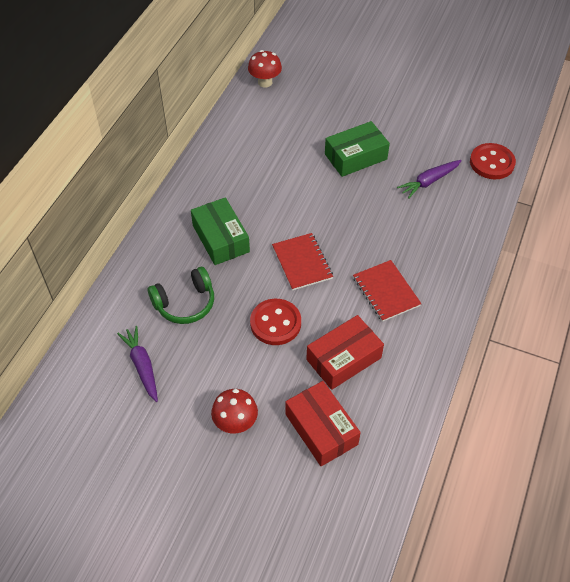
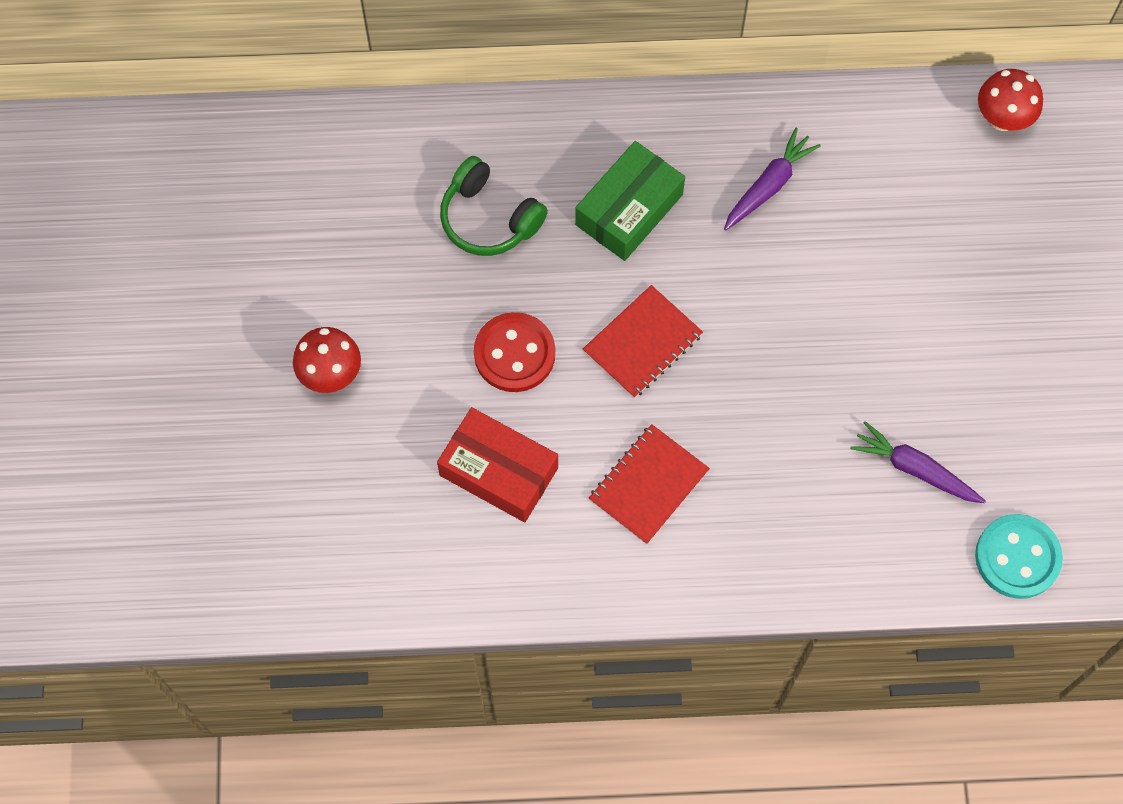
camera: 65 degrees right, 15 degrees up
(142, 366) = (362, 215): purple carrot -> purple carrot (769, 185)
(321, 429) = (371, 487): red box -> none
(355, 156) = (907, 333): green box -> none
(492, 163) = (1017, 557): red button -> turquoise button

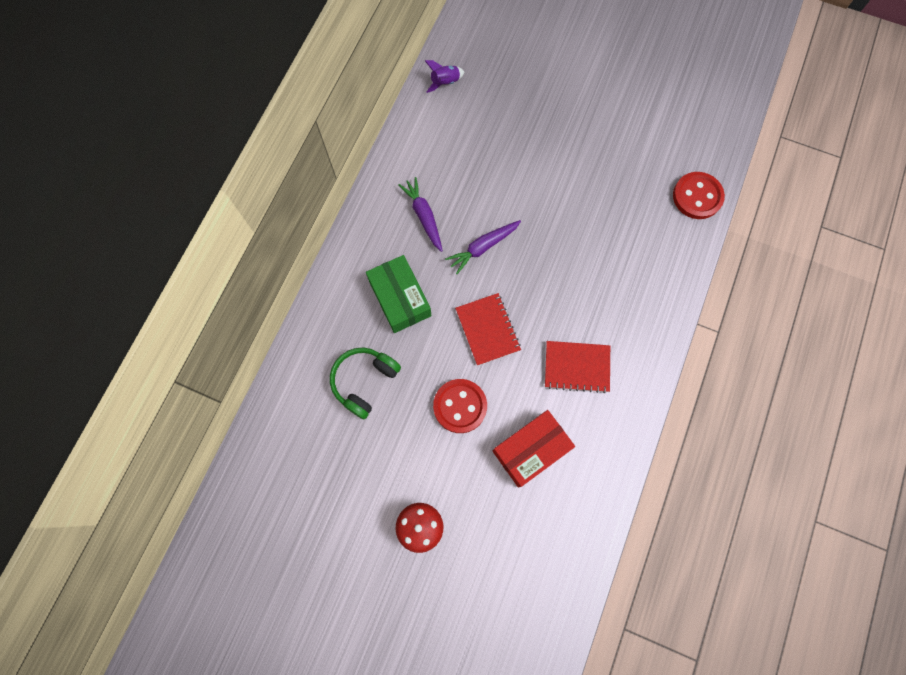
camera: 65 degrees left, 5 degrees up
(489, 218) = (364, 381): green headphones -> green headphones turned 150 degrees clockwise
(649, 485) = (577, 367): red notebook -> red notebook turned 60 degrees counterclockwise
(915, 469) = (627, 222): purple carrot -> purple carrot (483, 247)
(1002, 118) = (445, 82): red mushroom -> purple rocket
(1017, 557) = (697, 196): turquoise button -> red button

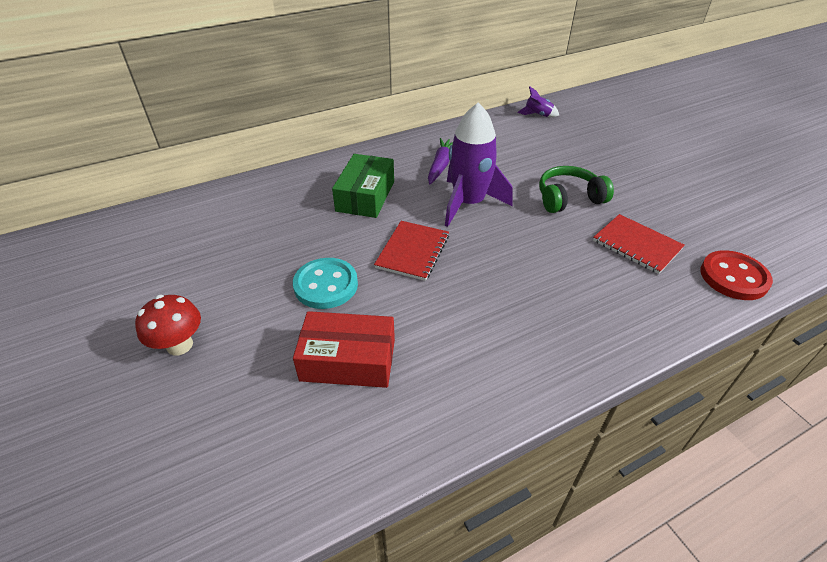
camera: 40 degrees right, 30 degrees down
(364, 381) = (275, 224): green headphones -> green headphones (568, 198)
(460, 406) = (326, 285): red button -> turquoise button
(483, 247) = (469, 203): purple carrot -> purple rocket
(577, 367) = (468, 326): red notebook -> red notebook (637, 245)

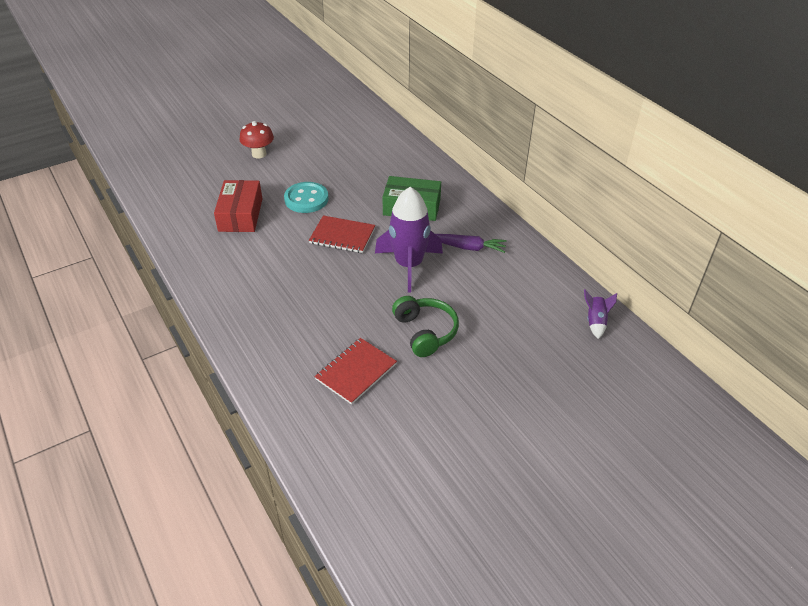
camera: 85 degrees right, 0 degrees up
(733, 277) = (311, 435): red button -> none

